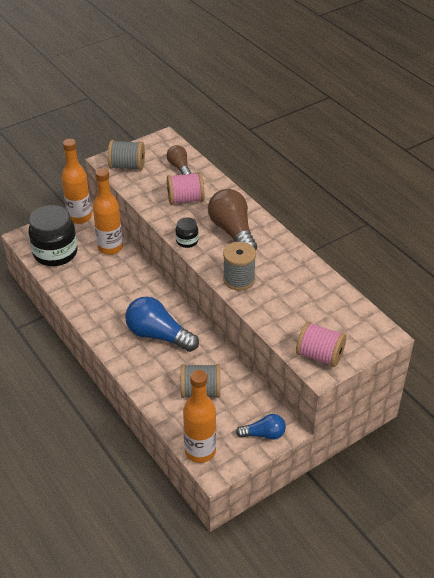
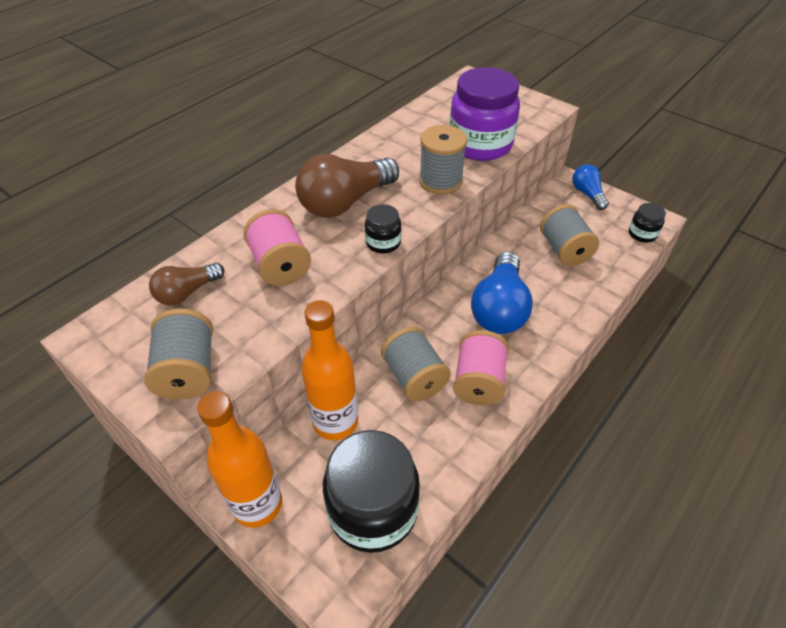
camera: 105 degrees left, 5 degrees up
(123, 283) = (414, 377): none -> grey spool
(200, 451) = (642, 234): orange bottle -> black jar
(277, 311) = (480, 145): none -> purple jar
(319, 355) = (527, 110): pink spool -> pink spool (478, 381)

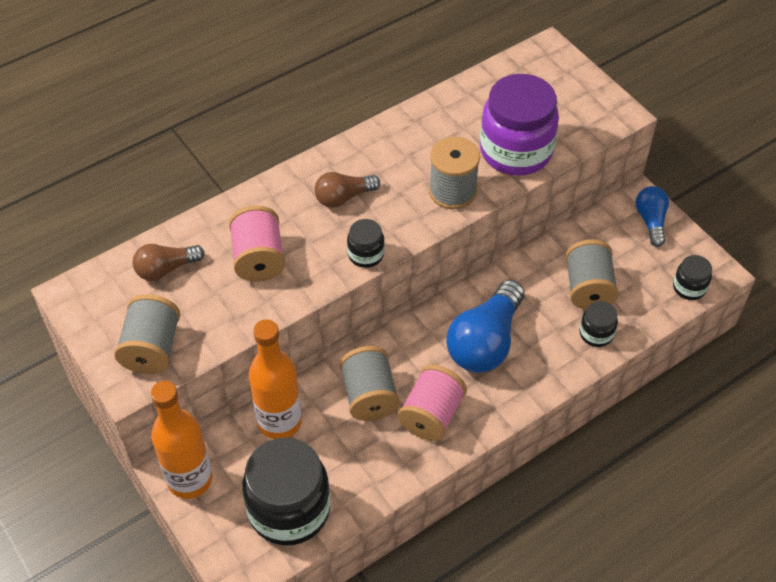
camera: 15 degrees right, 5 degrees up
(345, 202) = (343, 197): brown light bulb -> brown light bulb, size x0.56
(588, 282) = (596, 333): none -> black jar

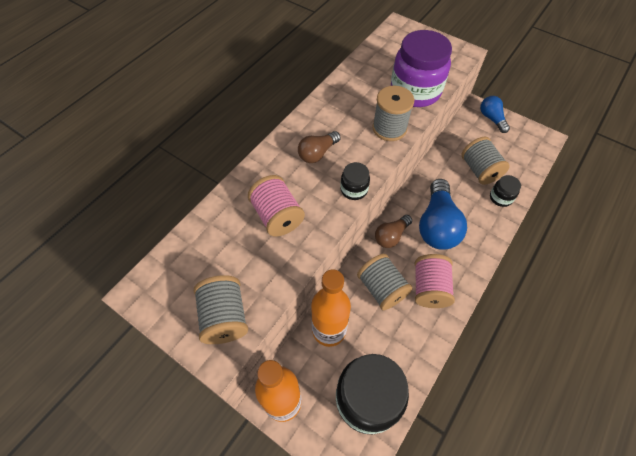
camera: 20 degrees left, 5 degrees up
(166, 269) = (209, 246): brown light bulb -> brown light bulb (391, 236)
(689, 287) = (536, 152): black jar -> none

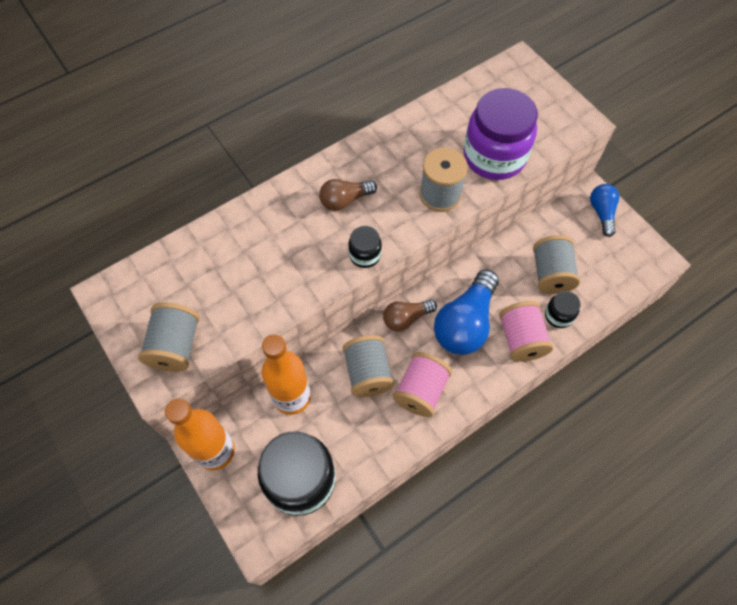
camera: 20 degrees right, 5 degrees up
(277, 216) = (270, 258): pink spool -> pink spool (521, 339)

